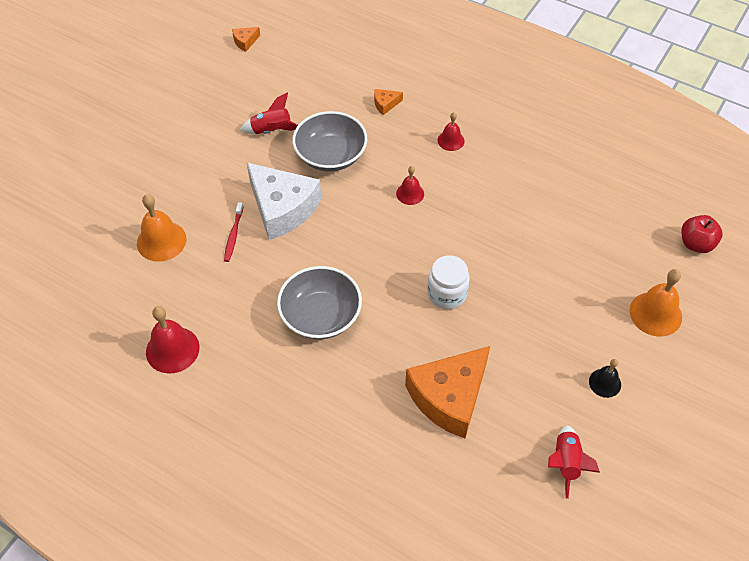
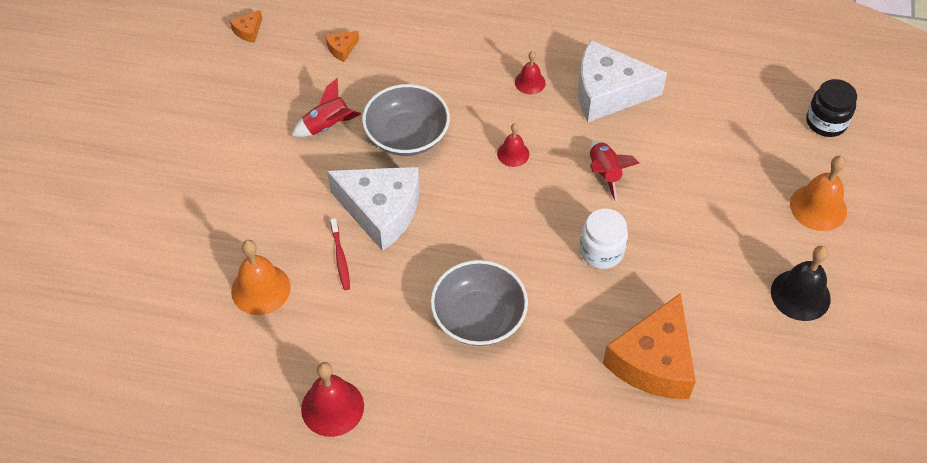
camera: 20 degrees left, 0 degrees up
(385, 104) = (441, 61): orange cheese -> orange cheese (342, 49)
(513, 166) = (608, 92): none -> white cheese
(566, 463) = (799, 390): red rocket -> red rocket (605, 173)
(605, 383) = (800, 295): black bell -> black bell, size x1.69
(696, 244) = (826, 122): red apple -> black jar

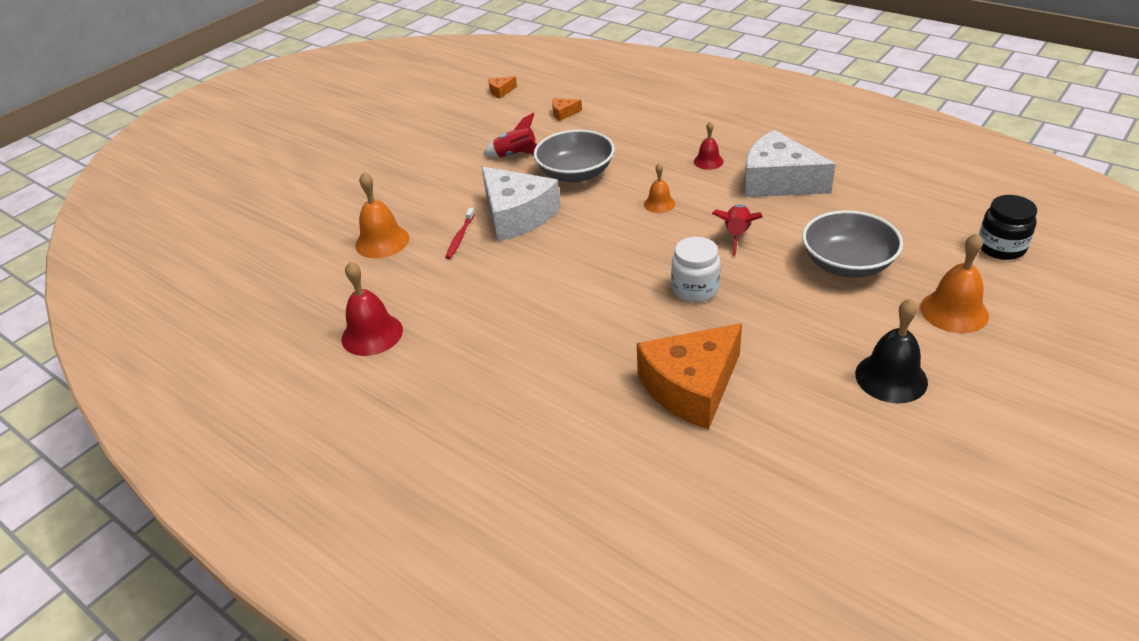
camera: 30 degrees right, 15 degrees down
(478, 317) = (545, 307): grey bowl -> grey bowl (847, 264)
(513, 154) = (659, 204): red bell -> orange bell

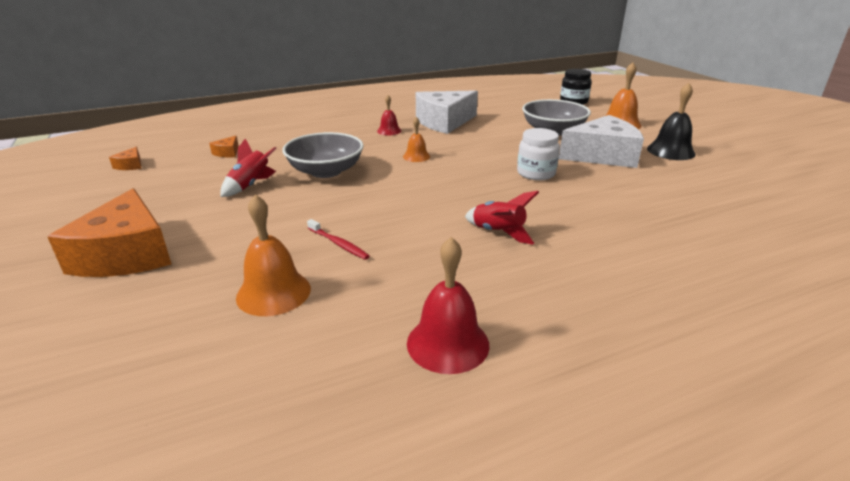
camera: 65 degrees left, 10 degrees down
(517, 215) = (346, 209): white cheese -> white cheese (602, 155)
(691, 387) = (649, 204): orange cheese -> orange cheese (126, 254)
(737, 235) = (488, 146): red rocket -> red rocket (498, 232)

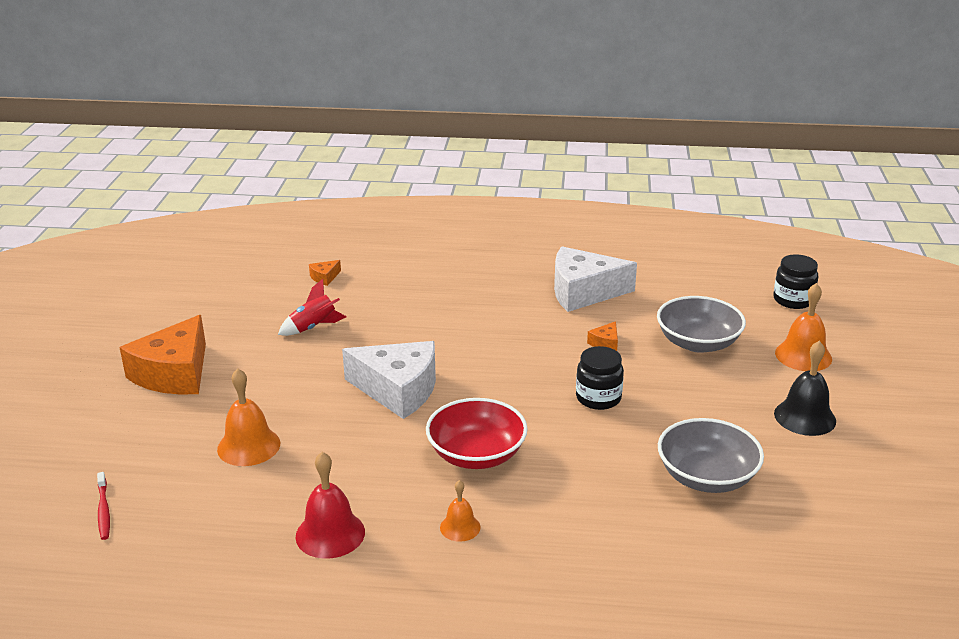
camera: 30 degrees right, 0 degrees up
(130, 165) = (233, 271): orange cheese -> orange cheese (605, 343)
(326, 171) = (393, 330): grey bowl -> grey bowl (706, 477)
(338, 244) = (332, 418): red toothbrush -> red toothbrush (103, 510)
(389, 131) = (508, 289): red bell -> none
(416, 156) = (499, 336): orange bell -> orange bell (460, 527)
(498, 232) = (476, 454): red rocket -> red bowl
(536, 173) = (598, 398): white jar -> black jar
(602, 155) = (708, 397): white cheese -> white cheese (398, 390)

